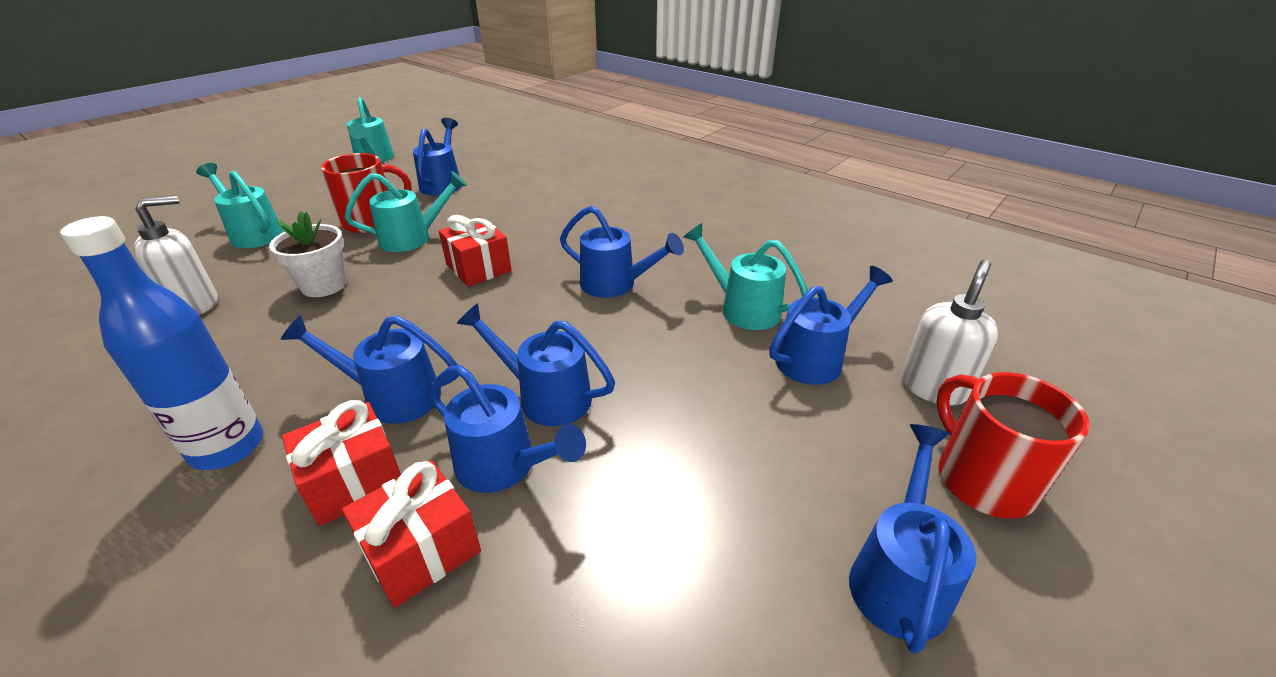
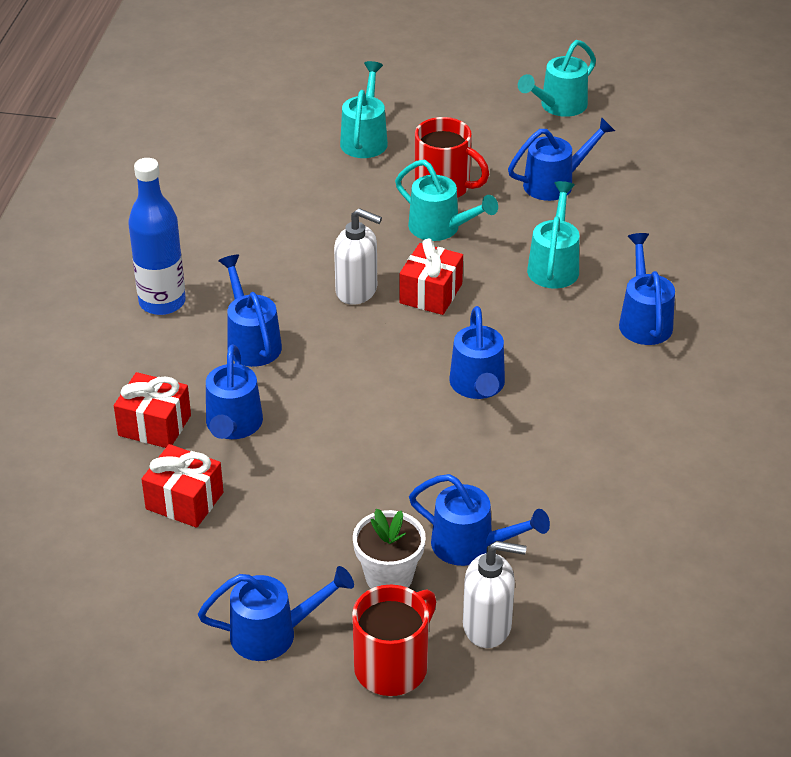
camera: 60 degrees right, 5 degrees up
(195, 304) = (261, 184): white soap dispenser -> white soap dispenser (357, 291)
(324, 285) = (334, 227): white flower pot -> white flower pot (389, 577)
(354, 481) = (177, 370): red gift -> red gift (184, 501)
(545, 396) = (307, 413): blue watering can -> blue watering can (644, 320)
(742, 308) = (509, 479): turquoise watering can -> turquoise watering can (554, 265)

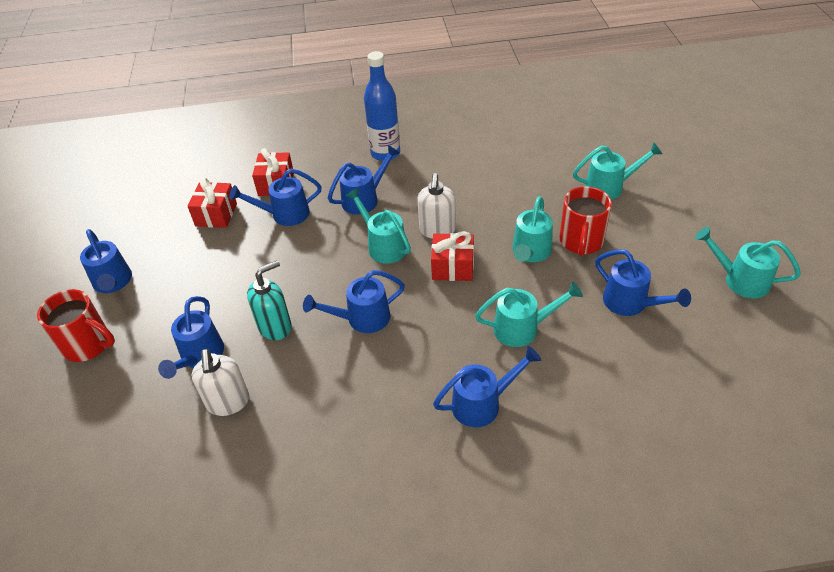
camera: 75 degrees right, 5 degrees up
(357, 343) = (383, 245): none -> turquoise watering can
(389, 577) = (165, 322): white flower pot -> none
(453, 466) = (275, 326): none -> turquoise soap dispenser
(488, 626) = (125, 384): white soap dispenser -> white soap dispenser (228, 402)

